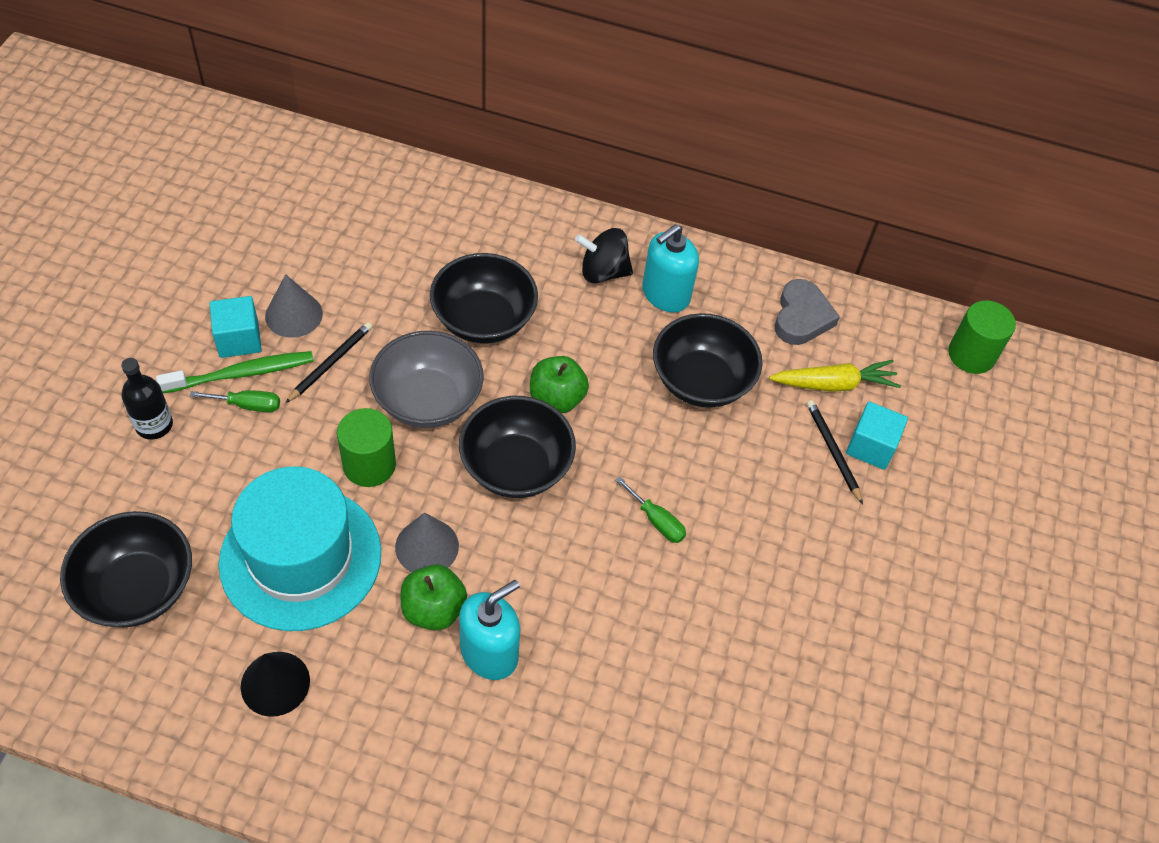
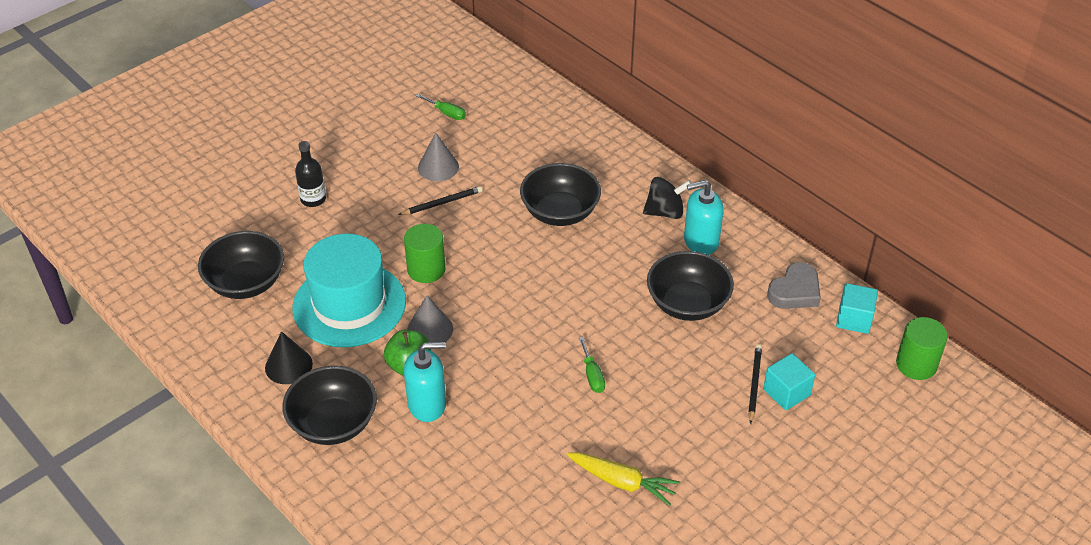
camera: 35 degrees right, 10 degrees down
(239, 339) = (395, 169): turquoise cube -> turquoise cube (854, 319)
(241, 373) = (383, 189): green toothbrush -> none
(248, 405) = (375, 208): green screwdriver -> green screwdriver (446, 113)
(428, 400) = (489, 246): grey bowl -> none
(516, 467) = (520, 306): black bowl -> black bowl (333, 423)
(557, 398) = (576, 277): green apple -> none
(603, 272) = (665, 212): black spinning top -> black spinning top turned 135 degrees clockwise
(833, 384) = (787, 342): yellow carrot -> yellow carrot (622, 482)

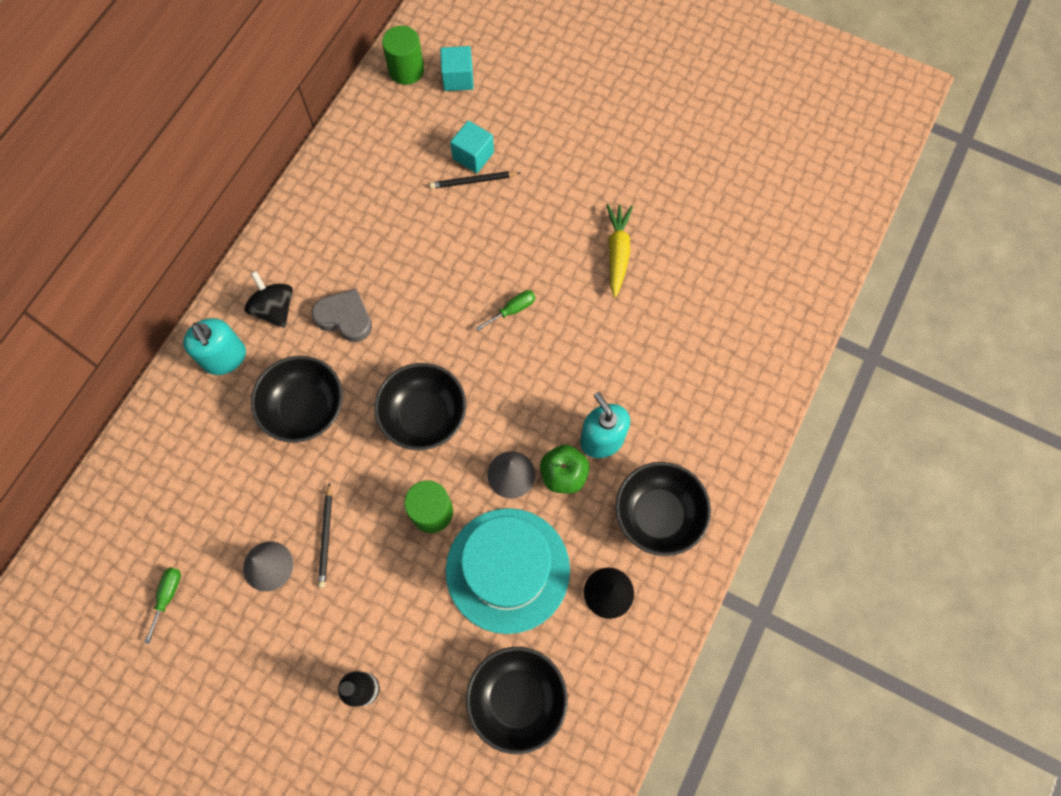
camera: 110 degrees left, 25 degrees up
(442, 203) = (326, 537): black pencil -> black pencil turned 135 degrees counterclockwise
(687, 304) = (396, 256): black bowl -> black bowl (424, 416)
(701, 241) = (308, 266): turquoise soap dispenser -> turquoise soap dispenser (225, 358)
(795, 291) = (350, 173): grey heart -> grey heart (345, 318)
(854, 319) = (369, 122): turquoise cube -> turquoise cube (458, 78)

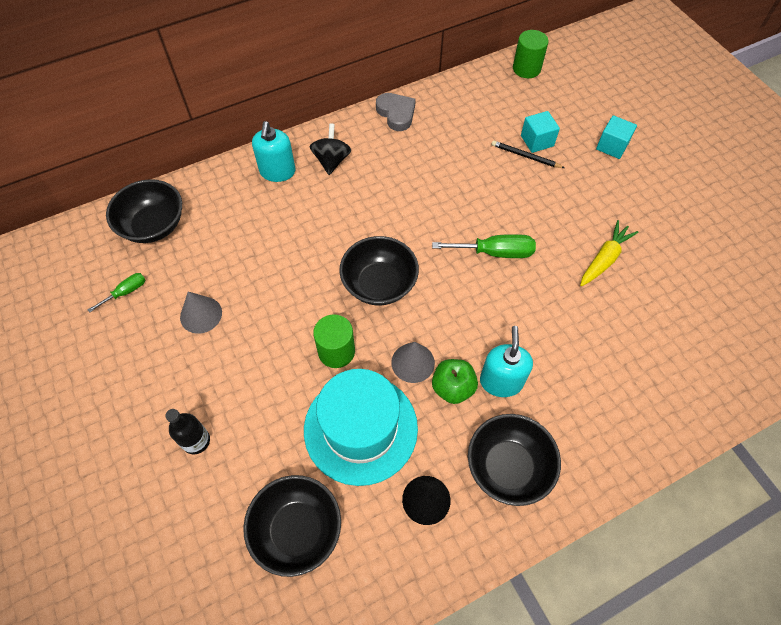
camera: 35 degrees right, 10 degrees down
(305, 408) = (303, 231): black bowl -> black bowl (153, 225)
(326, 537) = (252, 321): black pencil -> none
(345, 318) = (373, 191): grey heart -> grey heart (396, 114)
(458, 78) = (560, 90): turquoise cube -> turquoise cube (612, 146)
(512, 310) = (495, 252): green screwdriver -> green screwdriver, size x1.72

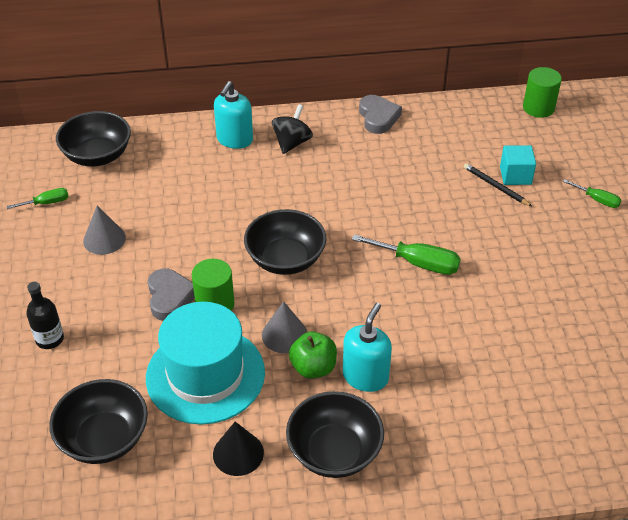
camera: 20 degrees right, 15 degrees down
(291, 357) = (170, 297): none -> grey heart
(604, 259) = (533, 300): yellow carrot -> none
(612, 146) = (597, 200): turquoise cube -> green screwdriver

